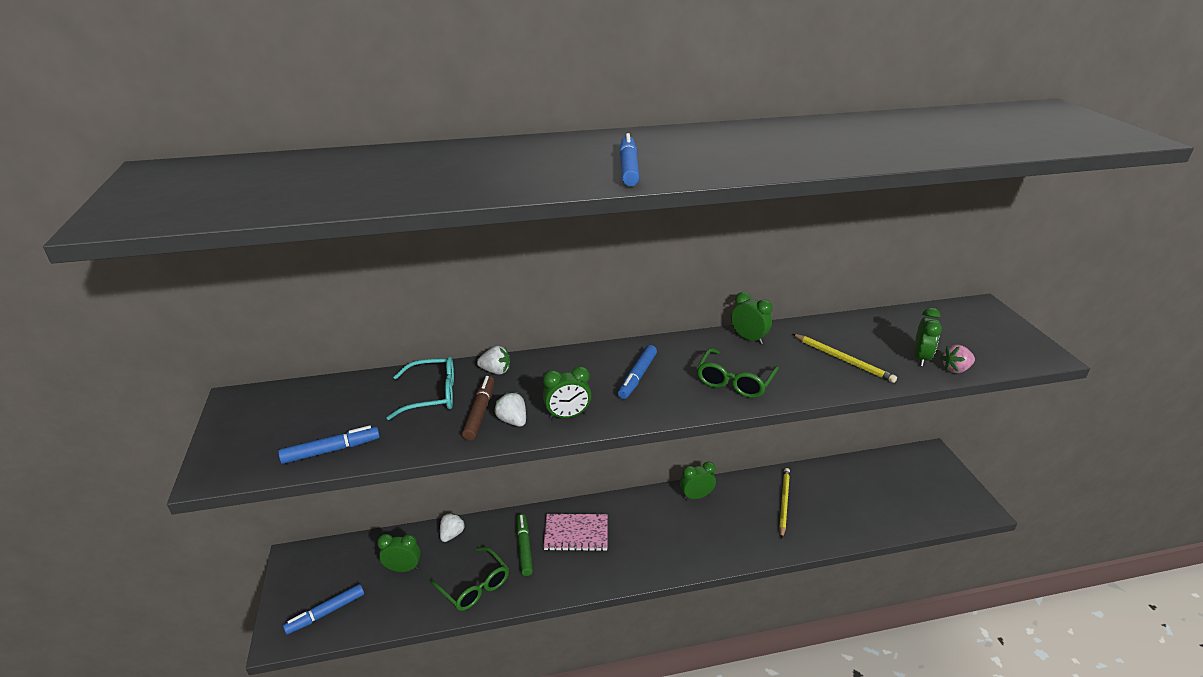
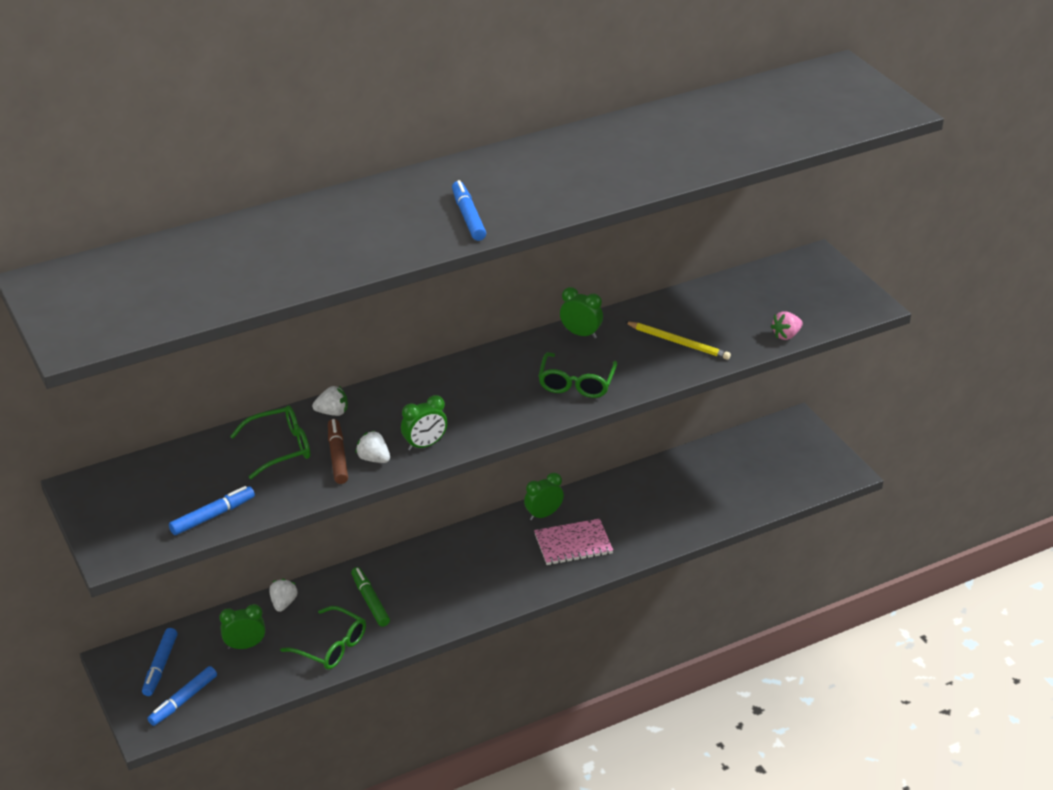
camera: 15 degrees left, 5 degrees up
(432, 395) = (280, 448): turquoise glasses -> green glasses
(576, 533) = (422, 577): pink notebook -> pink notebook (573, 544)
(637, 377) = (479, 394): blue marker -> blue marker (160, 666)
(783, 502) = (640, 504): yellow pencil -> none
(921, 358) = (753, 328): green clock -> none

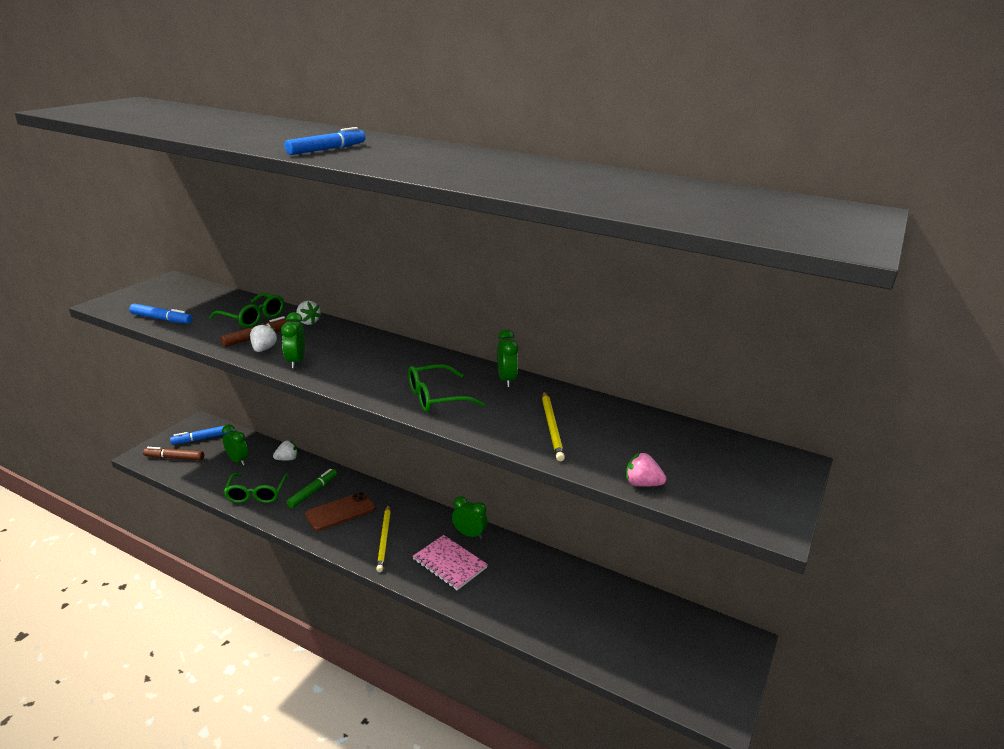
camera: 55 degrees right, 10 degrees down
(183, 700) = (174, 458): blue marker -> brown marker
(425, 445) = (296, 362): green clock -> green clock turned 60 degrees clockwise
(426, 591) = (340, 512): none -> brown phone
(499, 574) = (384, 539): none -> yellow pencil

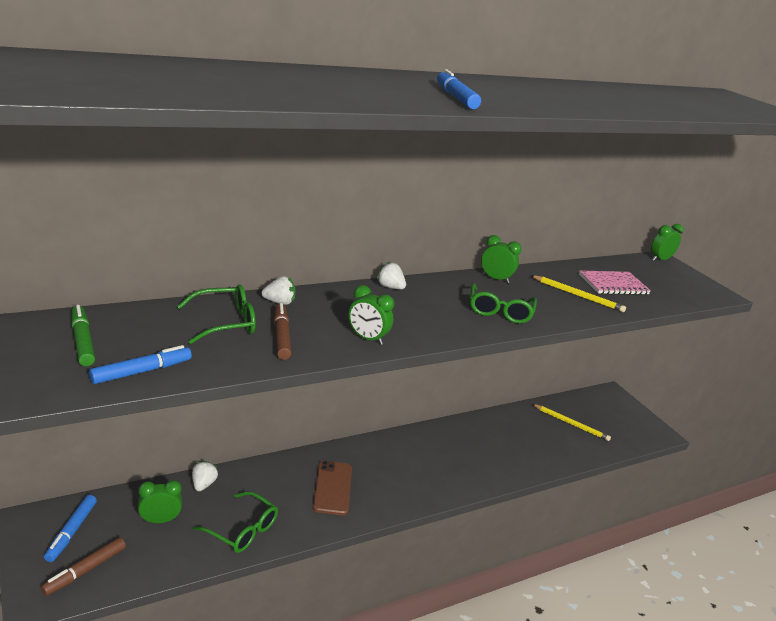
camera: 60 degrees left, 0 degrees up
(263, 349) = (317, 343): white strawberry -> white strawberry (390, 287)
(313, 492) = (282, 491): green marker -> green marker (82, 341)
(384, 539) = (397, 481): yellow pencil -> yellow pencil (571, 424)
(449, 564) = (457, 462): pink notebook -> pink notebook (613, 284)
(469, 534) = (431, 436): green clock -> green clock (660, 259)
(642, 484) = (663, 303): pink strawberry -> none

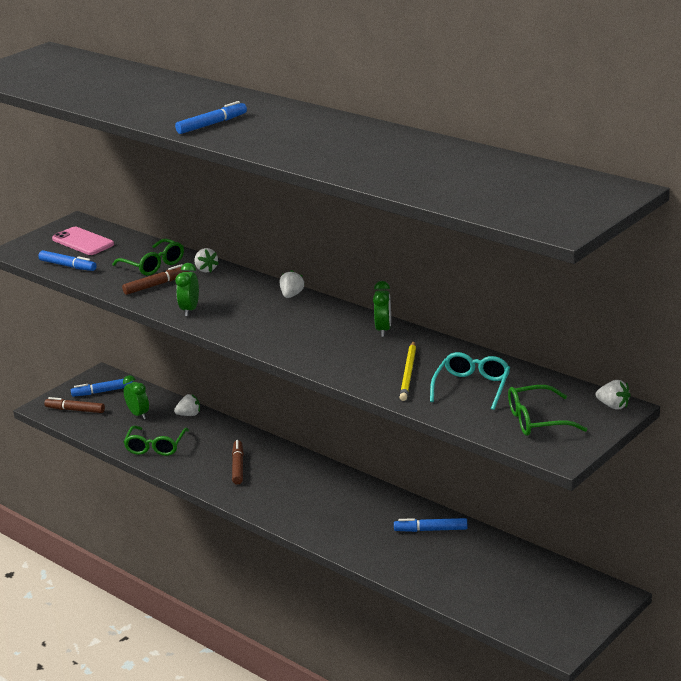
camera: 75 degrees right, 0 degrees up
(82, 341) = (83, 242): green marker -> pink phone
(332, 488) = (238, 466): brown phone -> brown marker
(499, 311) = (312, 345): green glasses -> green glasses (537, 420)
(503, 428) = (431, 530): none -> blue marker
(571, 424) = (495, 573): yellow pencil -> none
(613, 284) = (472, 387): pink notebook -> turquoise glasses
(660, 259) = (613, 406): green clock -> white strawberry

